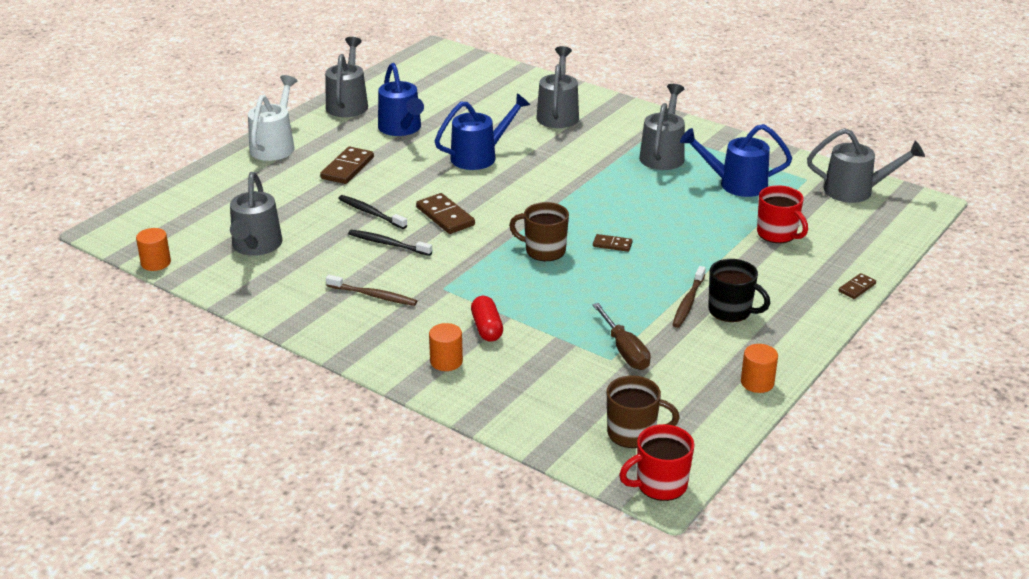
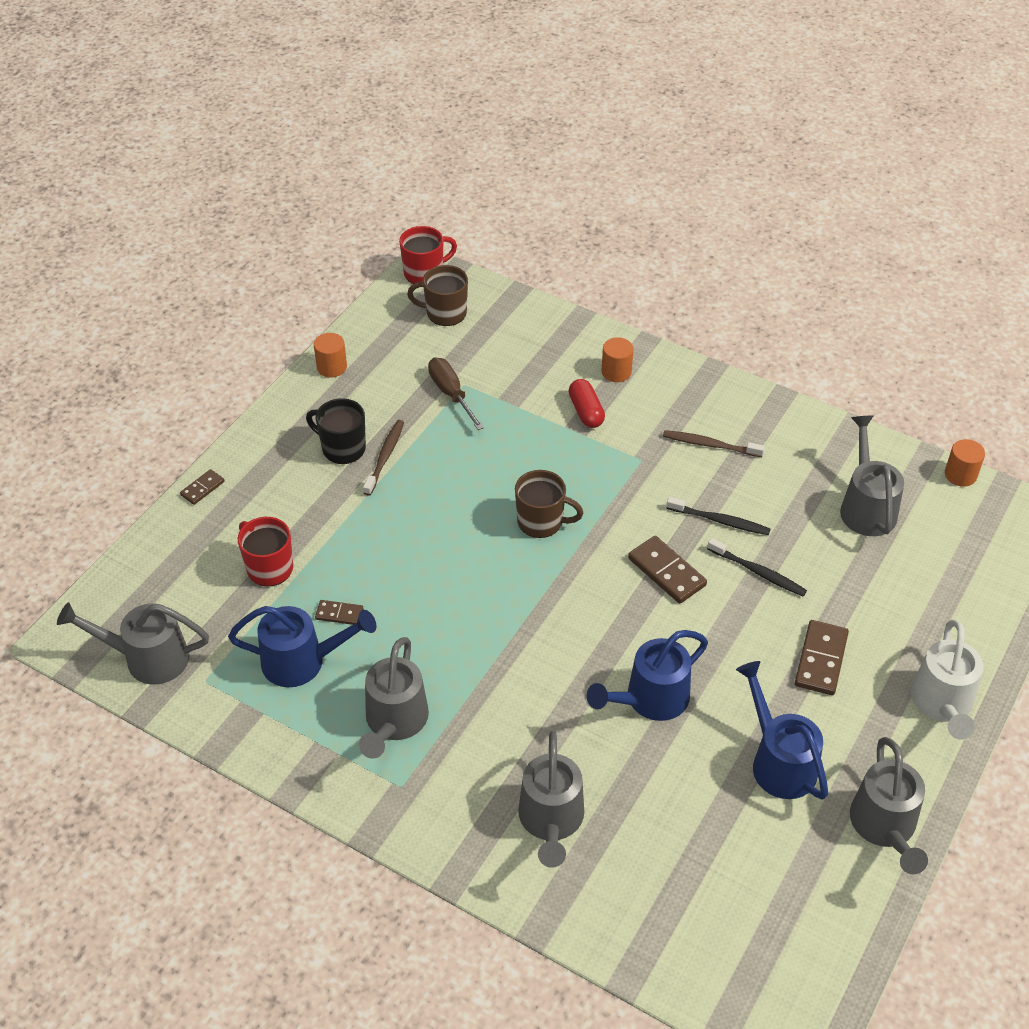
camera: 175 degrees right, 15 degrees up
(612, 244) = (464, 537): brown domino -> brown domino (339, 614)

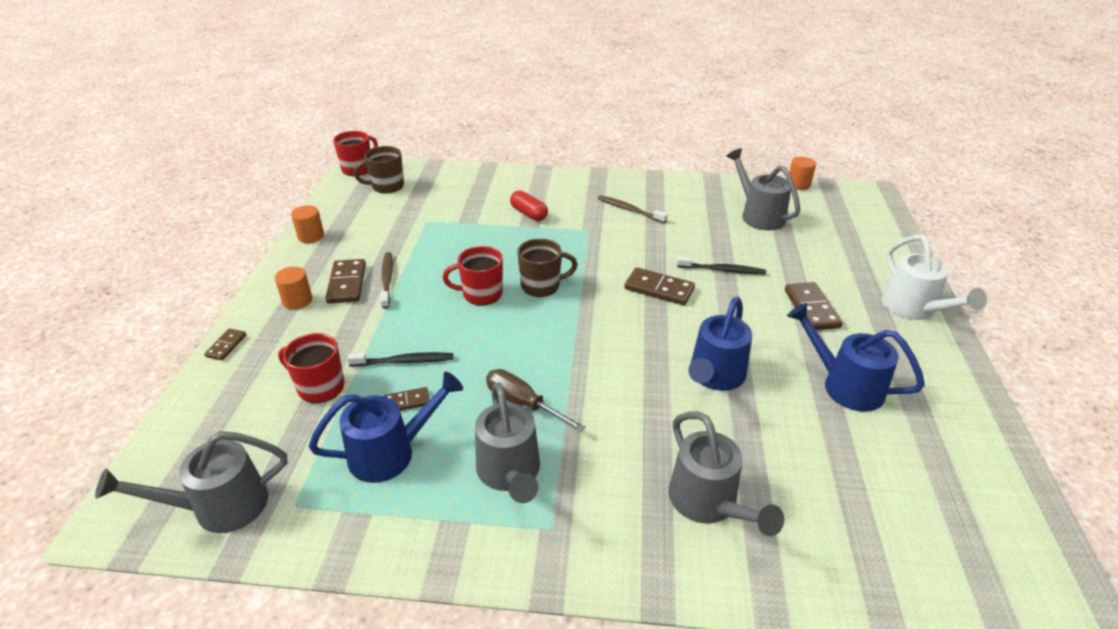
camera: 25 degrees left, 10 degrees down
(342, 448) = (346, 283): black mug -> brown domino
(451, 394) = (419, 228): brown screwdriver -> brown screwdriver (523, 403)
(471, 510) = (481, 294): none -> red mug
(616, 372) = (534, 188): orange cylinder -> orange cylinder (297, 300)
(710, 445) = (629, 210): brown toothbrush -> brown toothbrush turned 45 degrees clockwise
(720, 521) = (671, 248): black toothbrush -> black toothbrush (404, 361)
(885, 828) = (959, 403): grey watering can -> none

